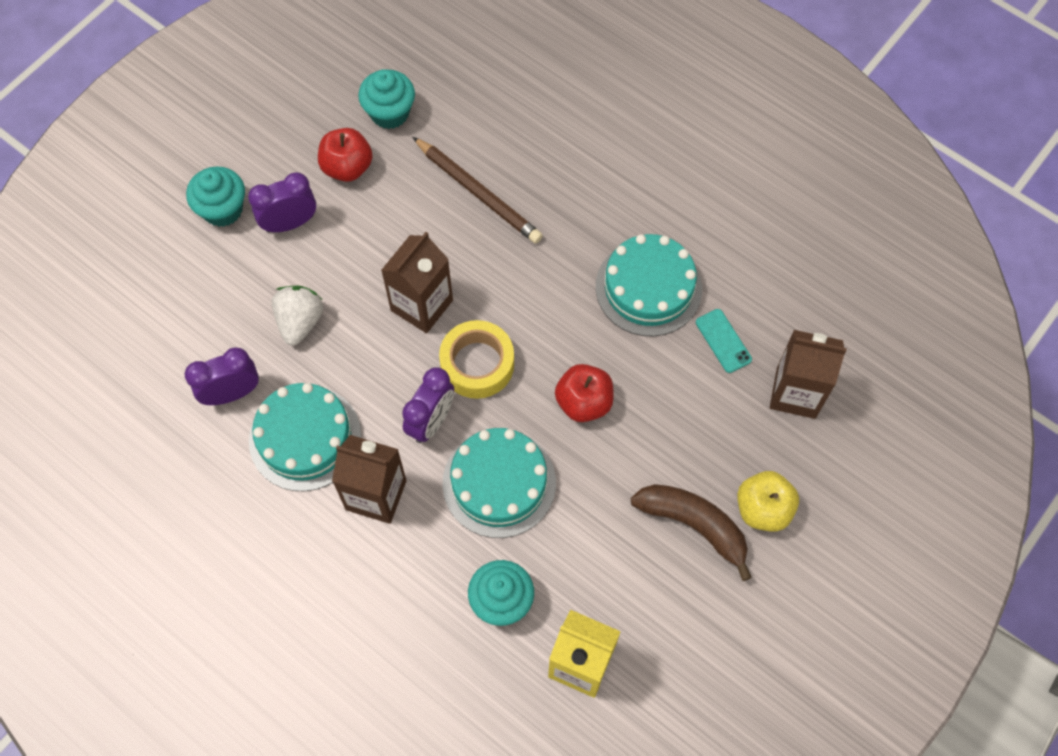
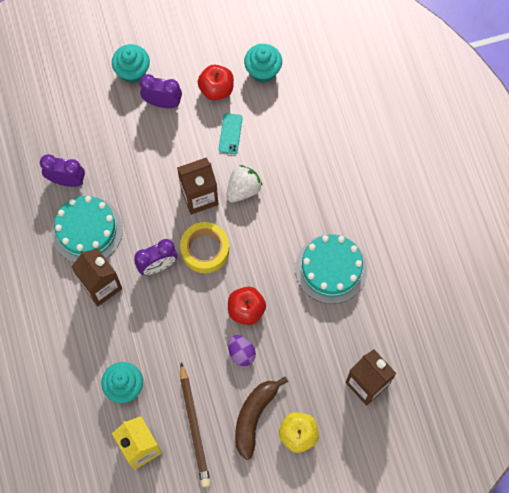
camera: 35 degrees right, 5 degrees up
(300, 322) = (129, 163): white strawberry -> white strawberry (243, 189)
(478, 193) = (277, 151): brown pencil -> brown pencil (194, 427)
(499, 483) = (169, 323): turquoise cake -> none
(618, 458) = (241, 353): none -> purple egg
(694, 525) = (254, 417): brown banana -> brown banana turned 135 degrees counterclockwise
(723, 341) = (349, 327): turquoise phone -> turquoise phone (230, 133)

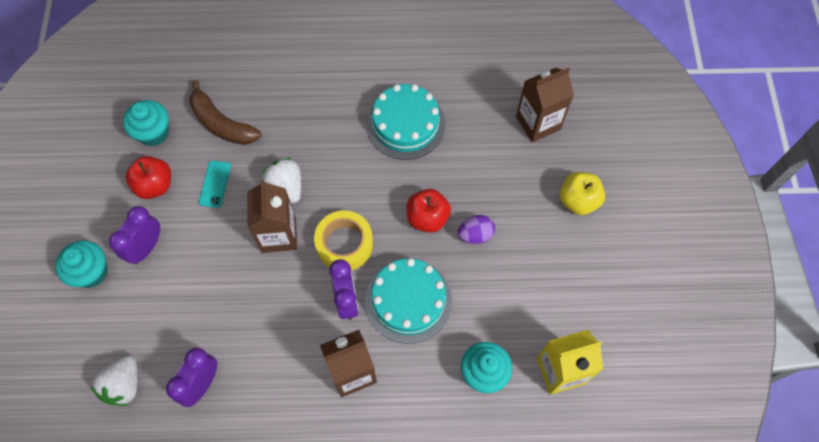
camera: 75 degrees left, 5 degrees down
(53, 127) = (124, 385): none -> white strawberry
(87, 230) = (275, 373): turquoise cake -> turquoise cake (408, 300)
(194, 427) = (548, 305): brown pencil -> none
(230, 133) = (215, 184): turquoise phone -> turquoise phone turned 75 degrees clockwise
(254, 417) = (550, 239): brown banana -> brown banana (222, 124)

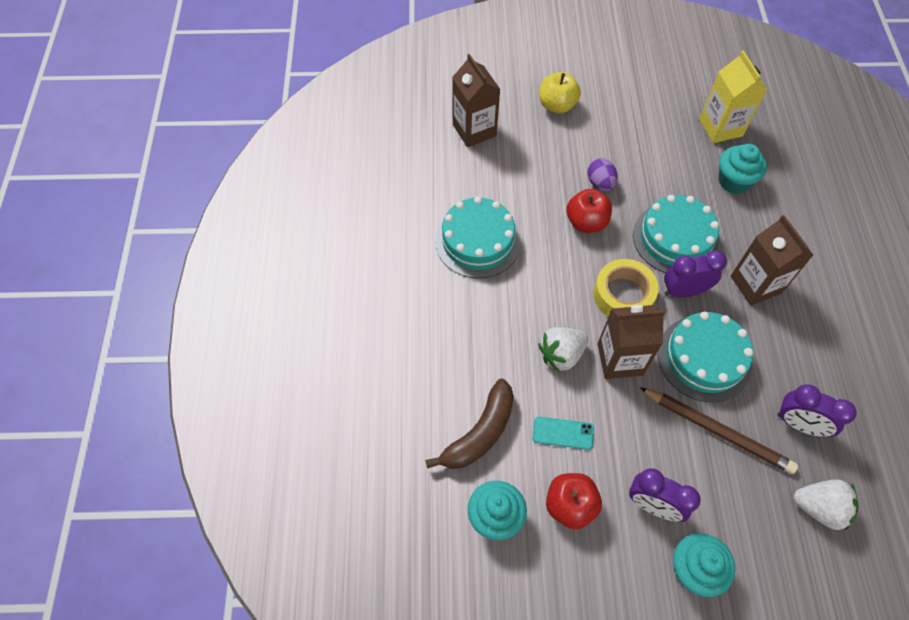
camera: 90 degrees left, 5 degrees down
(203, 309) = (717, 431): none -> brown pencil
(274, 309) = (704, 358): none -> turquoise cake

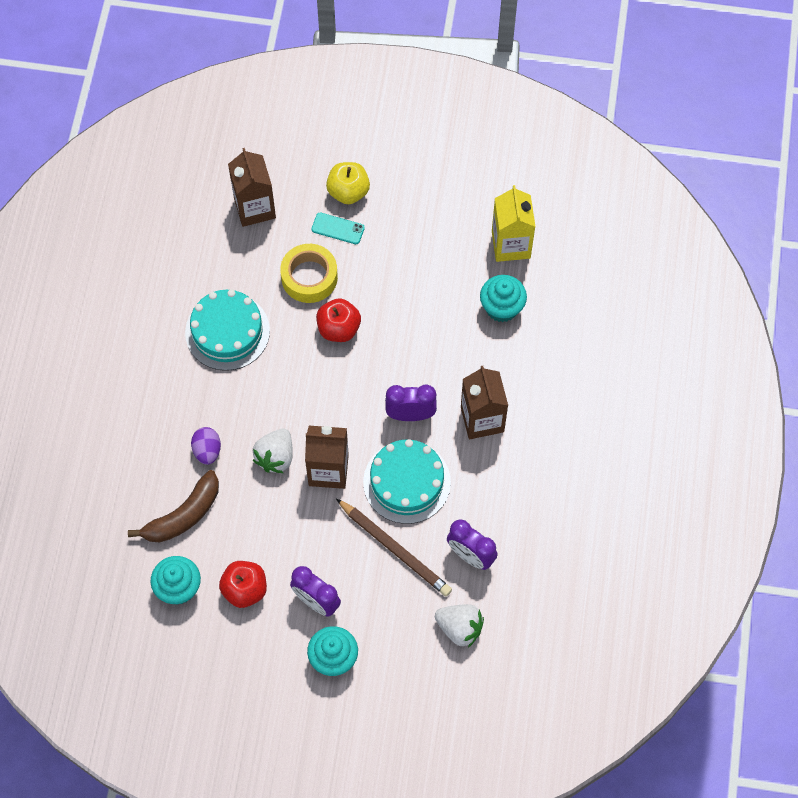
camera: 10 degrees right, 5 degrees up
(561, 355) = (275, 457): white strawberry -> white strawberry turned 45 degrees counterclockwise
(563, 433) = (256, 528): turquoise phone -> turquoise phone (338, 228)
(600, 183) = (365, 289): purple egg -> purple egg (207, 451)
(623, 295) = (351, 409): yellow tape -> yellow tape (309, 277)
(675, 238) = (421, 360): turquoise cake -> none

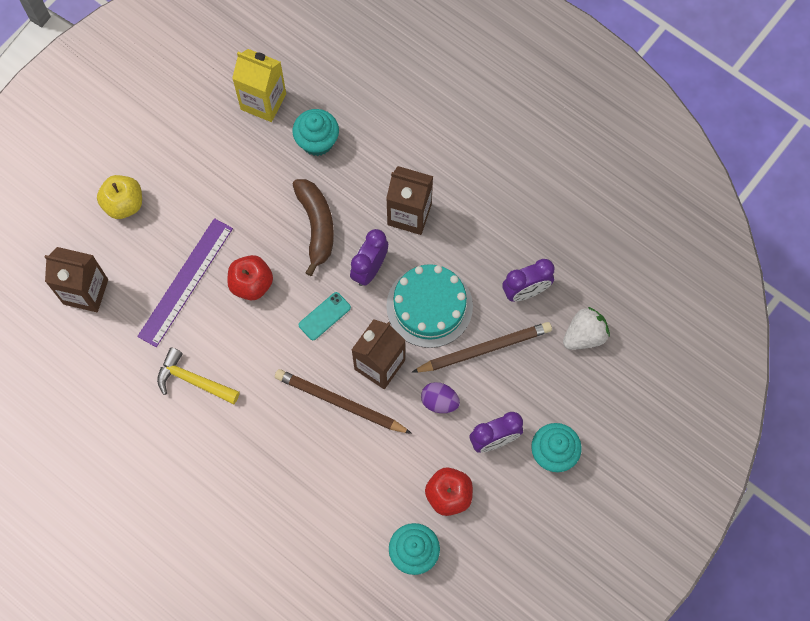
camera: 60 degrees left, 5 degrees up
(183, 515) = (347, 512): brown banana -> brown banana (316, 226)
(207, 451) = (298, 459): purple egg -> purple egg (439, 401)
(227, 331) = (193, 380): turquoise cake -> yellow hammer
(275, 457) = (340, 403): white strawberry -> brown pencil
(309, 277) = (186, 282): yellow tape -> purple ruler
(338, 228) = (154, 232): turquoise phone -> turquoise phone (324, 316)

